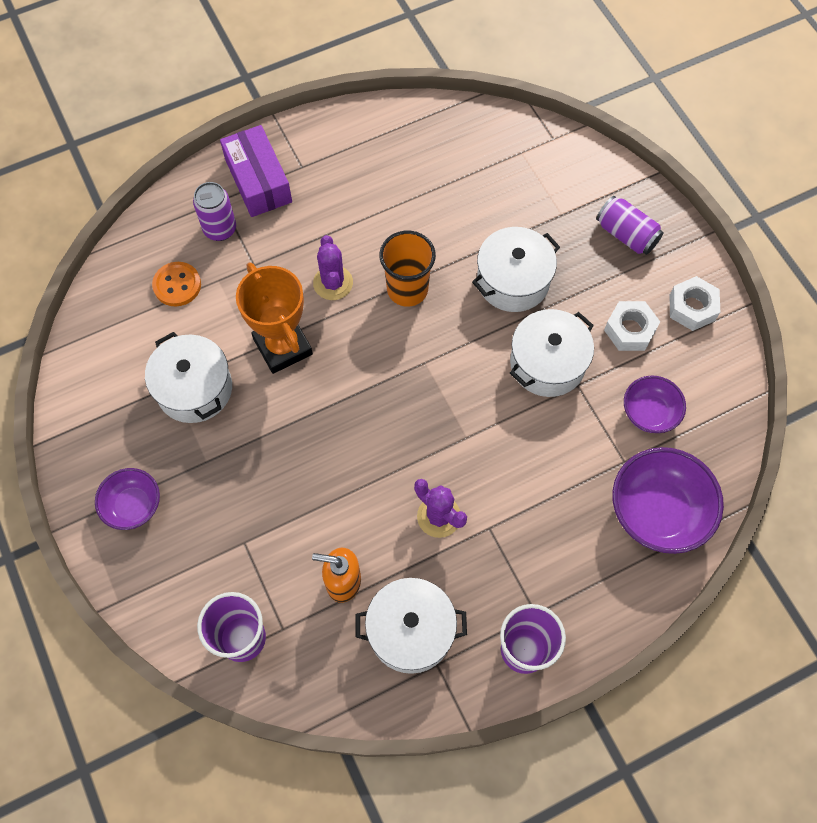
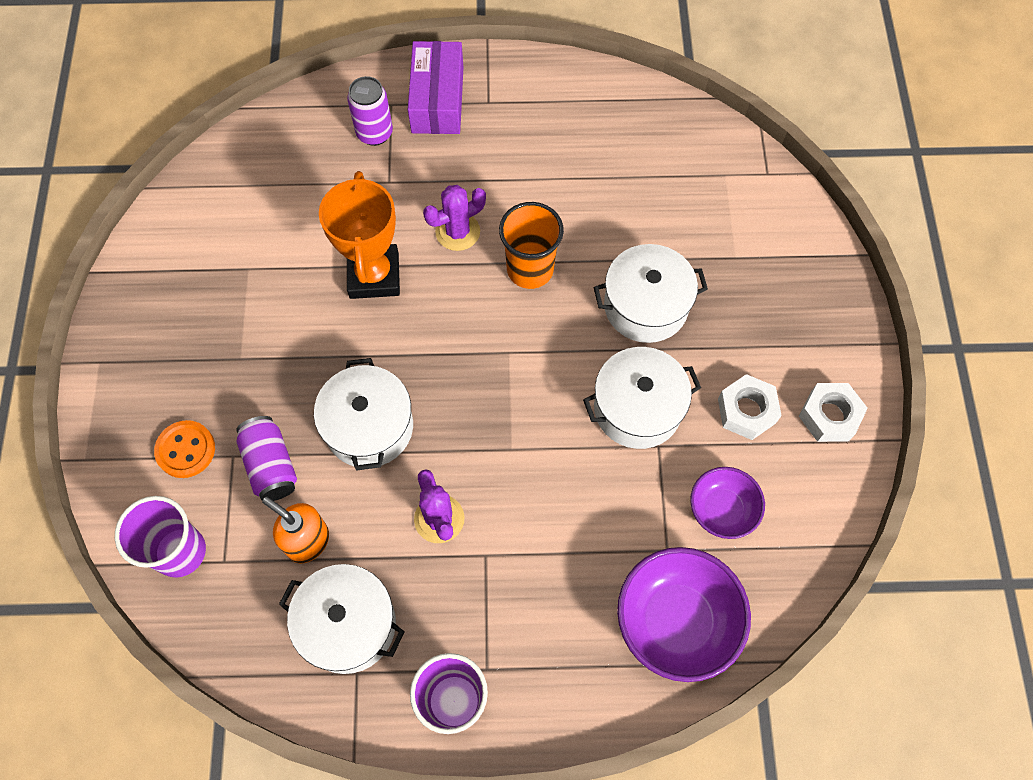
camera: 25 degrees right, 0 degrees up
(133, 505) = (148, 371): purple bowl -> none
(177, 285) = (304, 172): orange button -> orange button (186, 450)
(194, 389) = (266, 281): white pot -> white pot (369, 427)
(333, 283) = (457, 232): purple cactus -> purple cactus turned 45 degrees clockwise
(626, 234) = (795, 307): purple can -> purple can (271, 465)

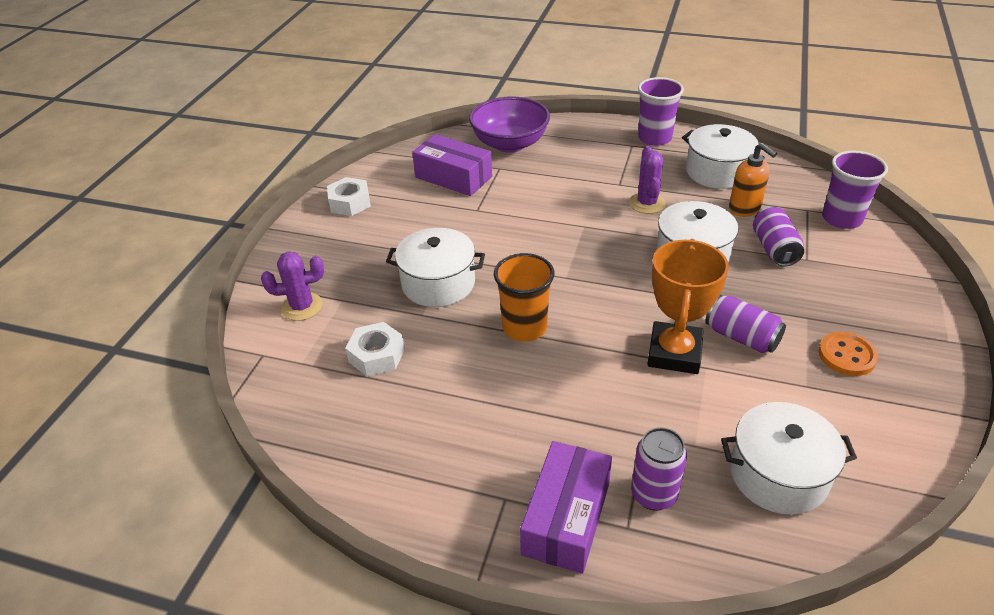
camera: 160 degrees left, 25 degrees down
(186, 450) = (848, 269): orange button -> orange button (847, 355)
(308, 313) = (741, 337): none -> purple can
(457, 232) = (583, 371): purple cactus -> purple cactus (302, 307)
(637, 408) = (480, 229): white pot -> white pot (778, 474)
(722, 509) = (453, 177): purple bowl -> purple box
(746, 411) = (404, 215): white nut -> white nut (376, 355)

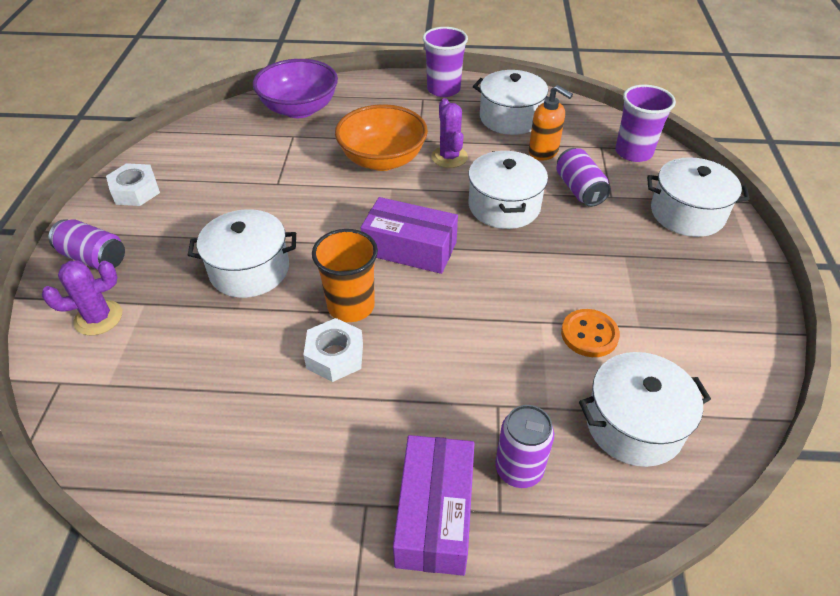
camera: 15 degrees left, 5 degrees up
(376, 355) = (194, 362): white nut -> white nut (335, 356)
(453, 177) = (246, 150): purple box -> purple box (410, 248)
(580, 199) = (382, 160): none -> orange bowl
(674, 353) = (508, 311): orange trophy -> none
(741, 337) = (568, 284): purple can -> purple can (94, 258)
(847, 355) = (669, 289): orange button -> orange button (589, 334)
(886, 285) = (687, 213): none -> white pot

